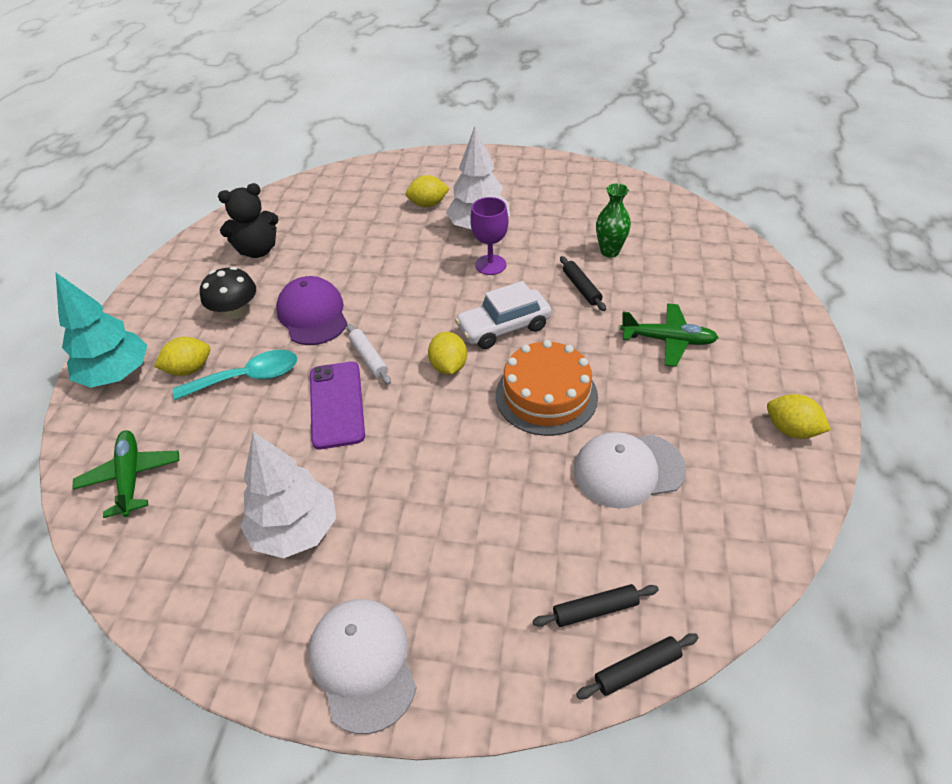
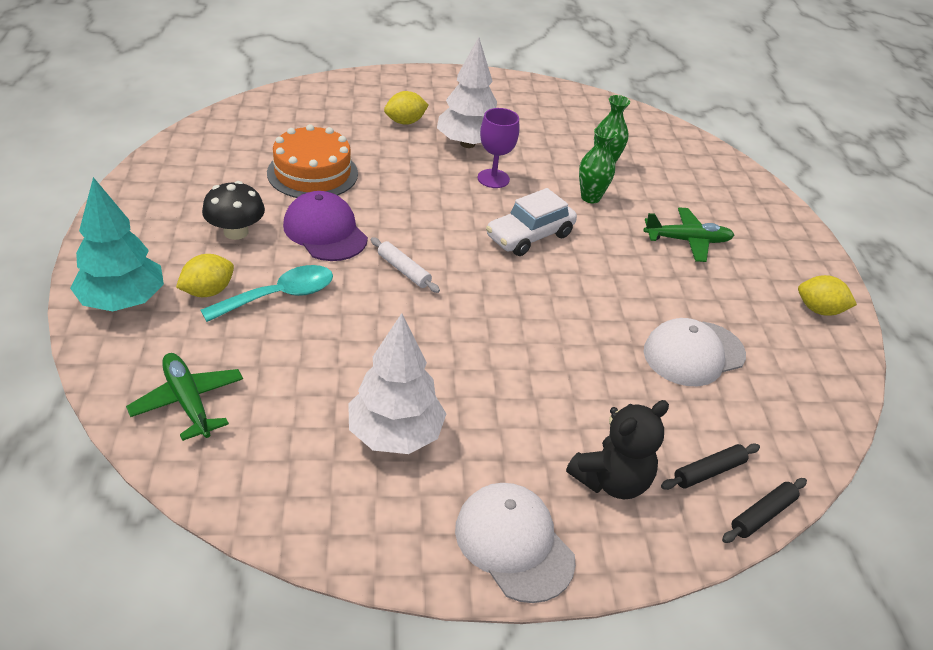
camera: 20 degrees left, 5 degrees down
(258, 250) = (234, 170): black teddy bear -> black teddy bear (611, 480)
(337, 404) = (388, 315): purple phone -> none
(448, 366) = (489, 274): yellow lemon -> none
(546, 395) = (594, 295): orange cake -> orange cake (312, 173)
(581, 288) = (590, 197): black rolling pin -> green vase

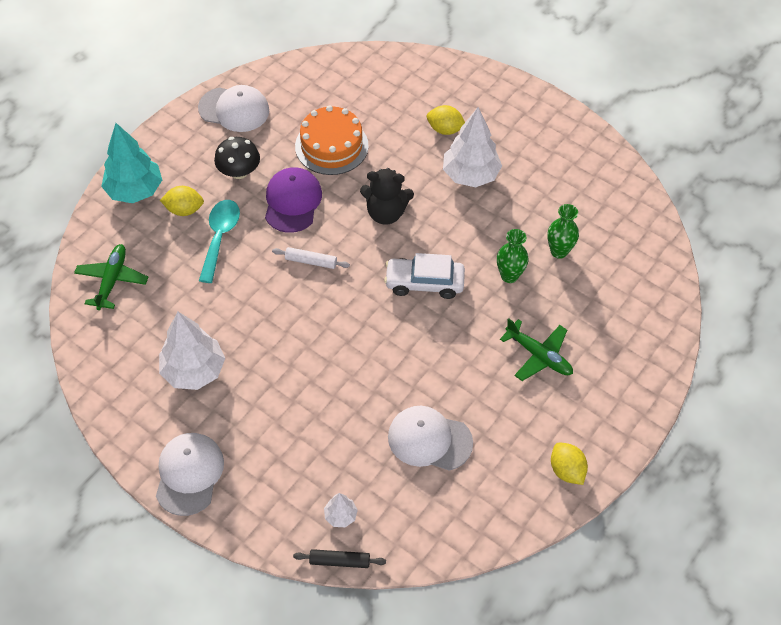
camera: 45 degrees right, 15 degrees up
(170, 185) = (234, 109): none -> white cap
(279, 296) = (220, 237): turquoise spoon -> turquoise spoon turned 90 degrees counterclockwise
(403, 270) = (311, 261): white rolling pin -> white rolling pin turned 75 degrees counterclockwise
(493, 178) = (454, 218): purple goblet -> none
(611, 480) = (278, 479): black teddy bear -> black teddy bear (386, 213)
(708, 471) = (340, 515): black rolling pin -> white tree

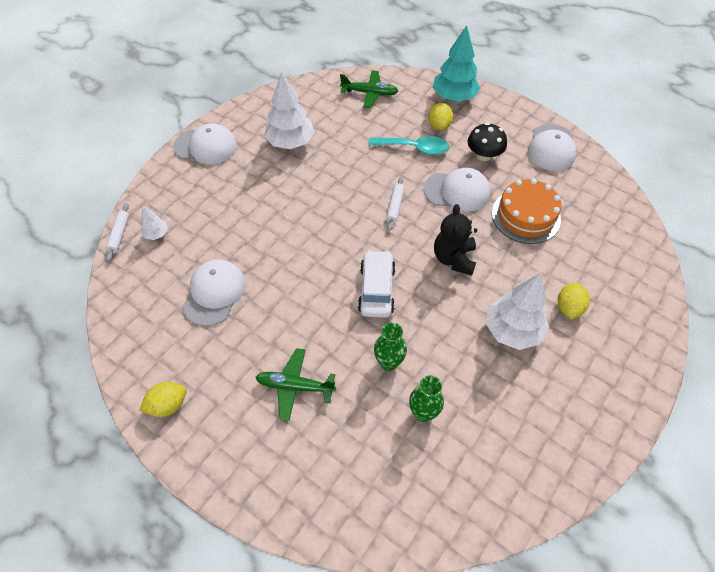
camera: 90 degrees right, 0 degrees up
(292, 202) = (457, 191): purple cap -> white cap
(339, 561) = (119, 234): black rolling pin -> white rolling pin
(539, 355) = (294, 386): green plane -> green plane turned 60 degrees clockwise

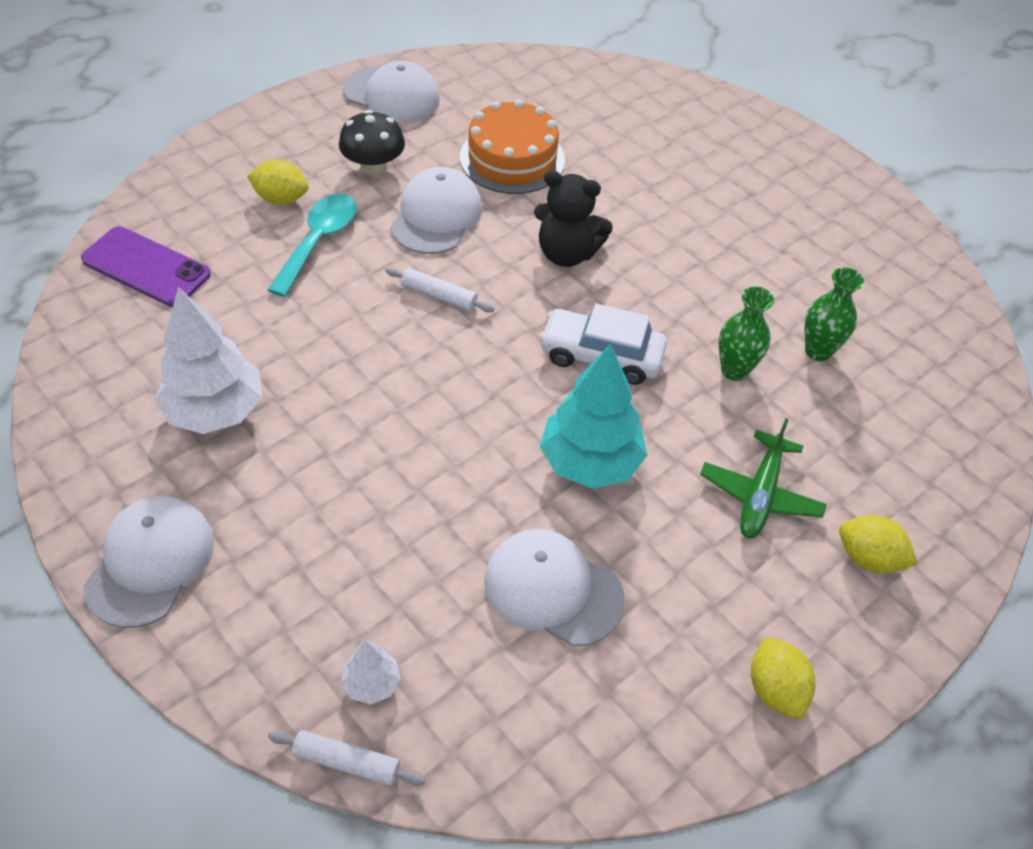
camera: 80 degrees left, 5 degrees down
(370, 93) = (146, 267): green plane -> purple phone
(454, 97) = (222, 164): turquoise tree -> turquoise tree (590, 462)
(512, 330) = (703, 227): white tree -> none
(568, 308) = (678, 166): yellow lemon -> yellow lemon (868, 558)

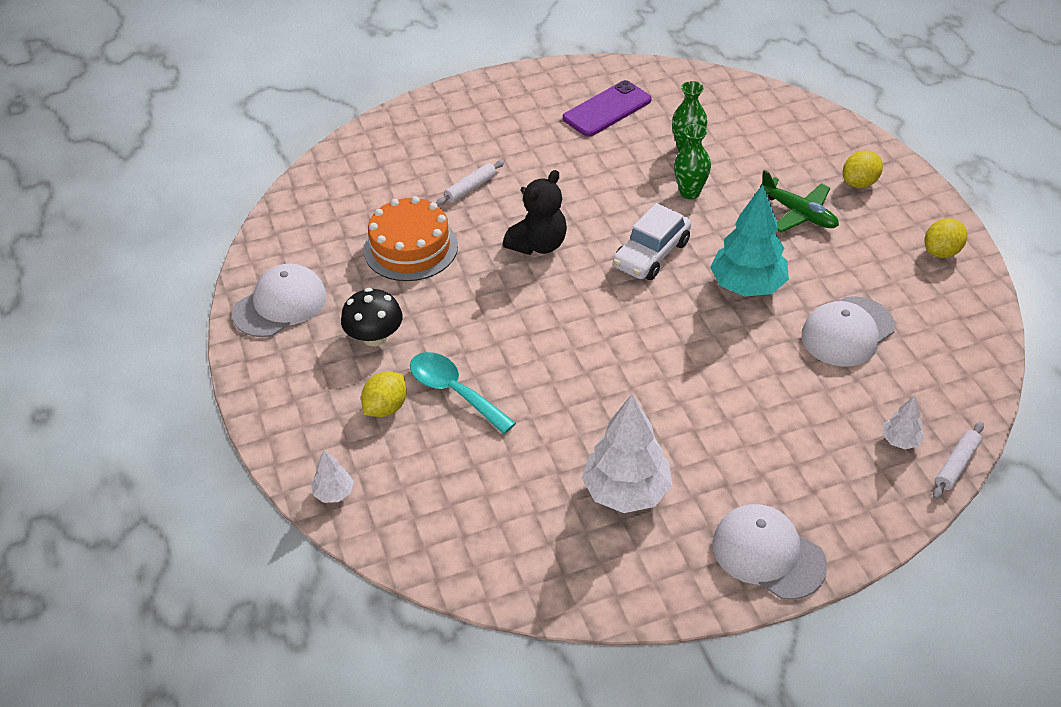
camera: 65 degrees left, 5 degrees down
(146, 267) = (432, 519): purple phone -> purple phone (607, 109)
(164, 193) = (334, 493): none -> white tree
(436, 216) = (458, 310): white cap -> none
(439, 296) = (553, 328): white rolling pin -> white rolling pin (471, 188)
(775, 689) = (941, 252): yellow lemon -> yellow lemon turned 45 degrees counterclockwise

